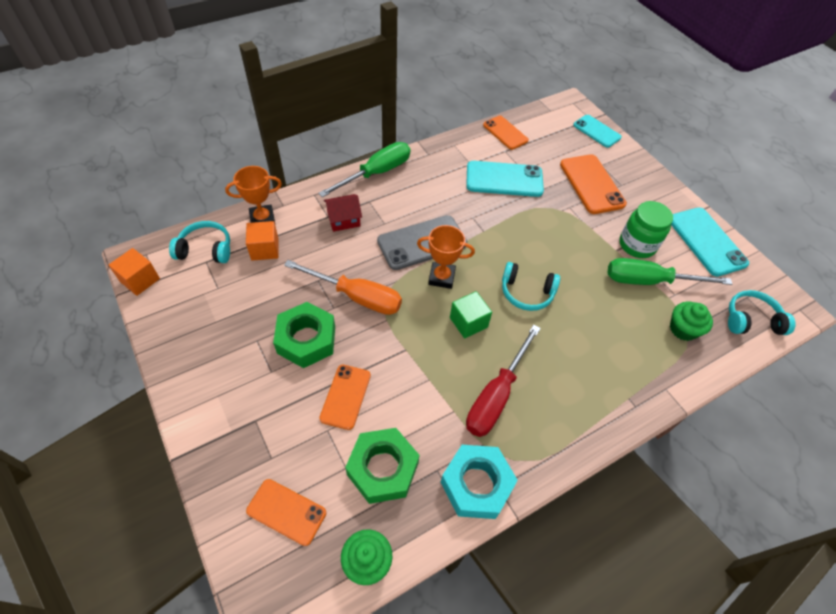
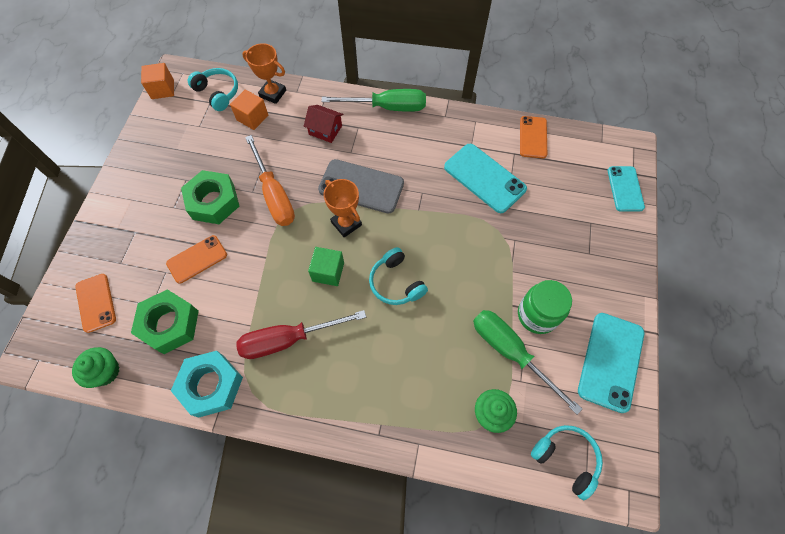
camera: 45 degrees right, 10 degrees up
(591, 184) = (560, 233): orange phone -> none

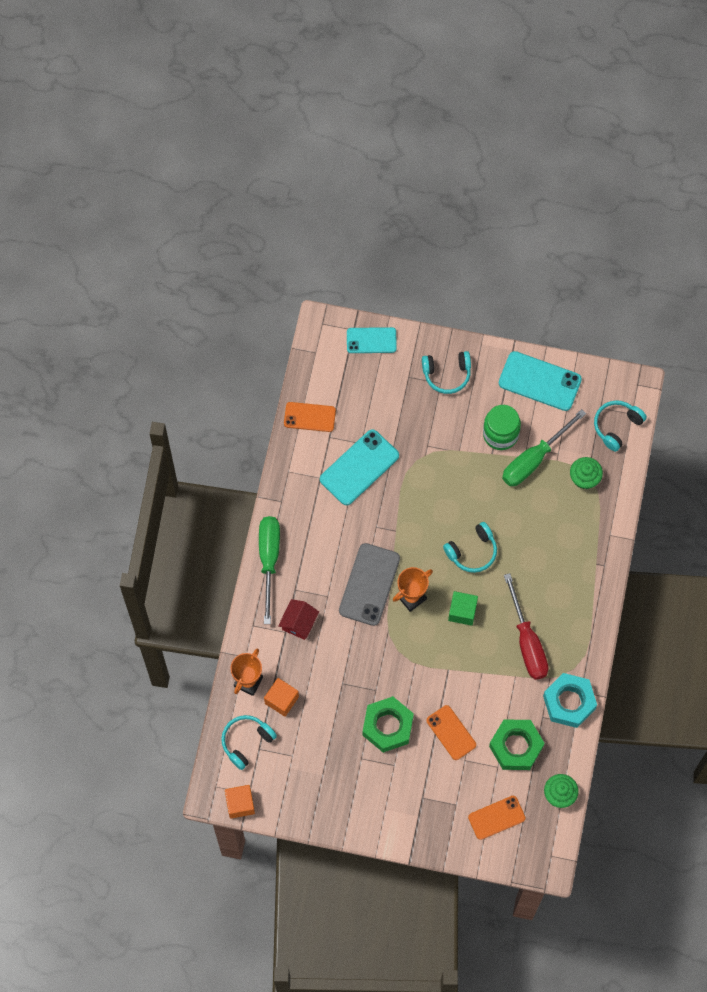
camera: 90 degrees left, 5 degrees up
(274, 195) = (379, 668): orange screwdriver -> none
(600, 260) = (447, 374): none -> turquoise headphones

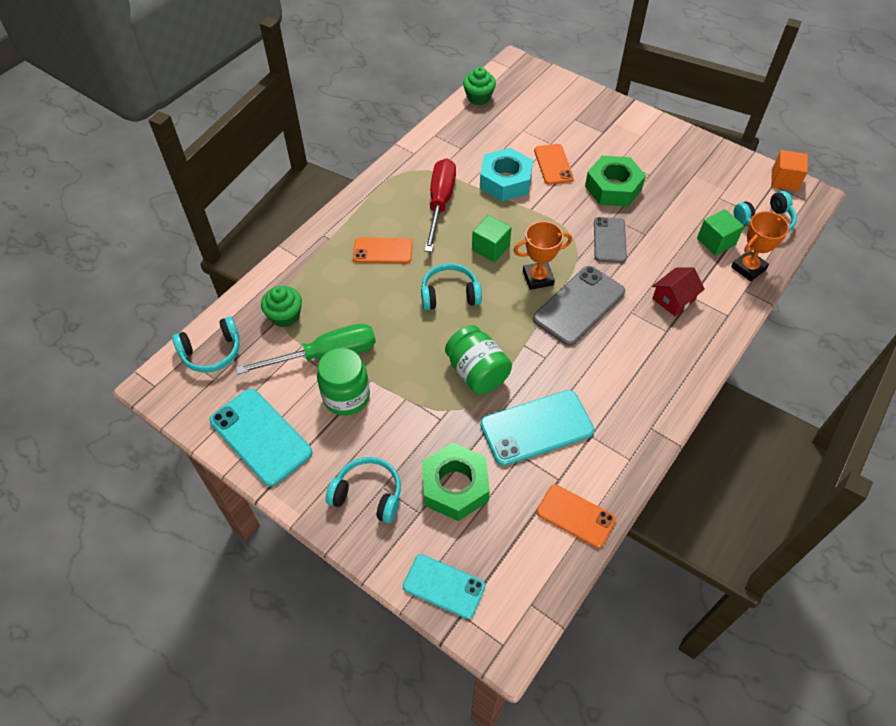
camera: 155 degrees left, 15 degrees down
(269, 560) = (688, 371): green screwdriver -> none
(281, 700) = (716, 242): orange cube -> green cube
(369, 663) = (609, 240): none -> grey phone
(419, 492) = (477, 372): none -> green jar
(496, 817) = (542, 100): orange phone -> orange phone (382, 251)
(516, 746) = (498, 137): green nut -> green nut (455, 486)
(569, 702) = (430, 149): turquoise nut -> turquoise nut (505, 181)

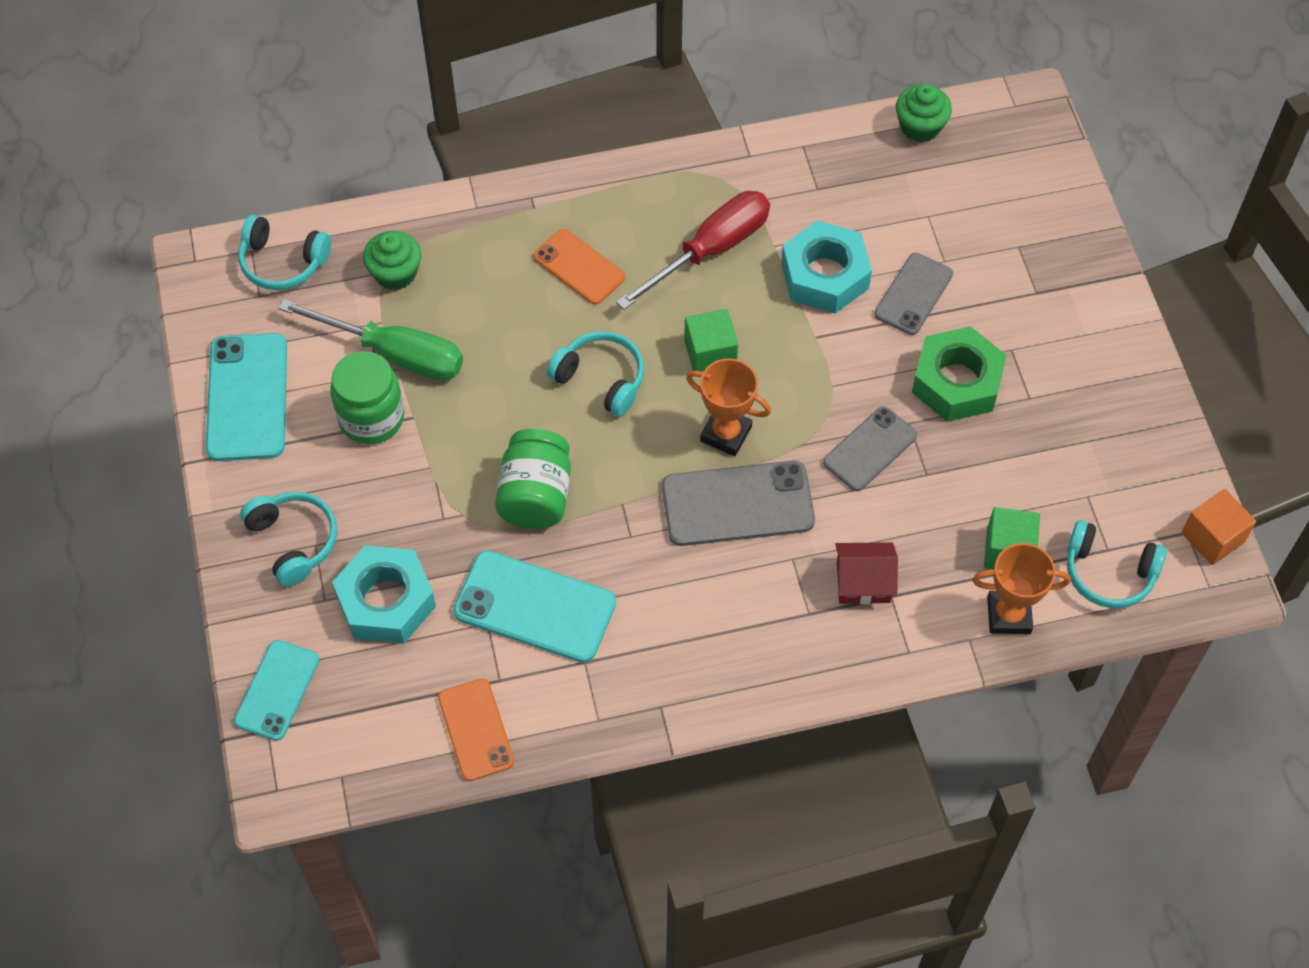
camera: 40 degrees right, 5 degrees up
(444, 586) = (277, 690): turquoise phone -> turquoise phone turned 45 degrees clockwise
(455, 486) = (386, 601): green nut -> turquoise nut
(553, 164) = (913, 294): orange phone -> grey phone

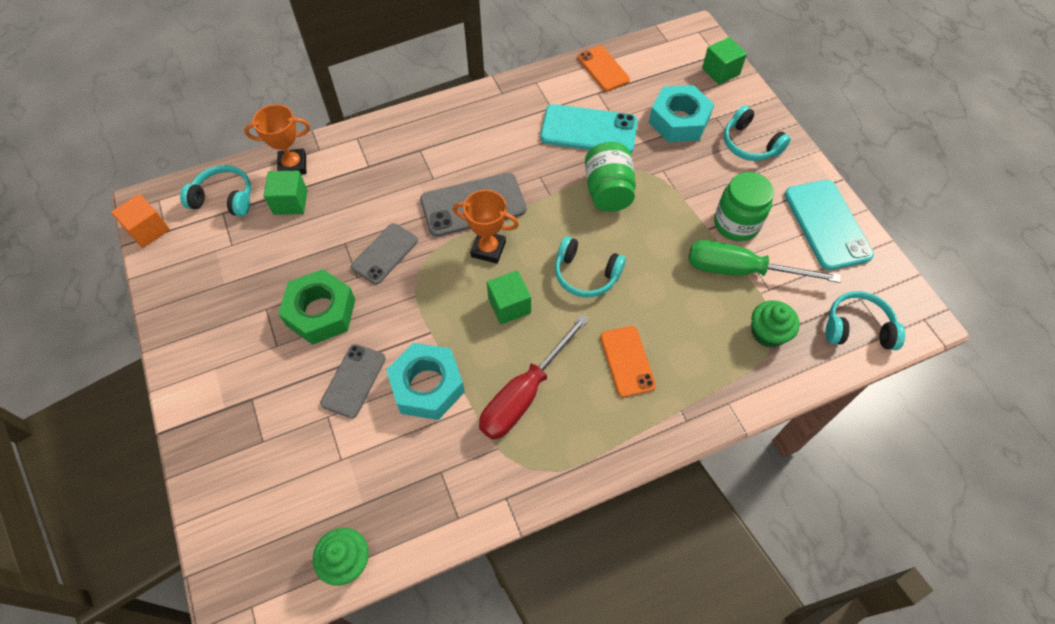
camera: 170 degrees right, 0 degrees up
(277, 690) = (720, 71): turquoise phone -> green cube
(579, 267) = (627, 361): orange phone -> orange phone turned 45 degrees clockwise
(863, 582) = (386, 171): red house -> none

